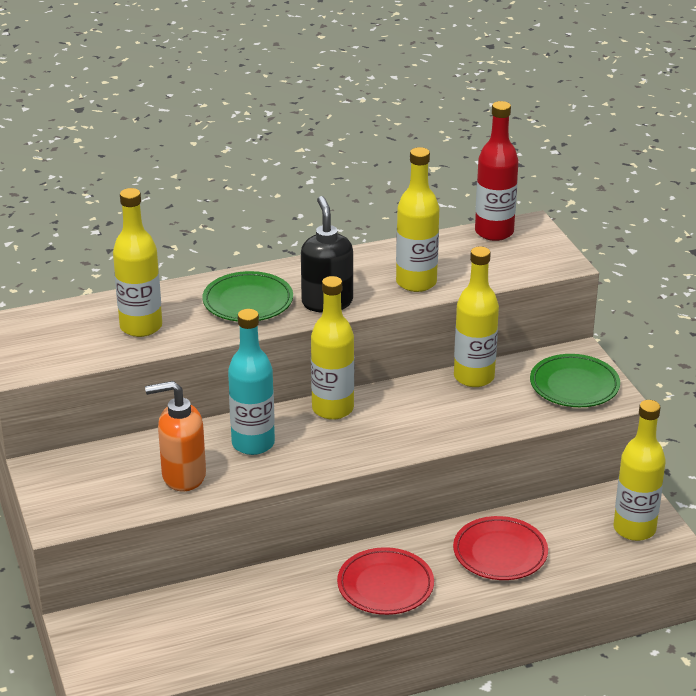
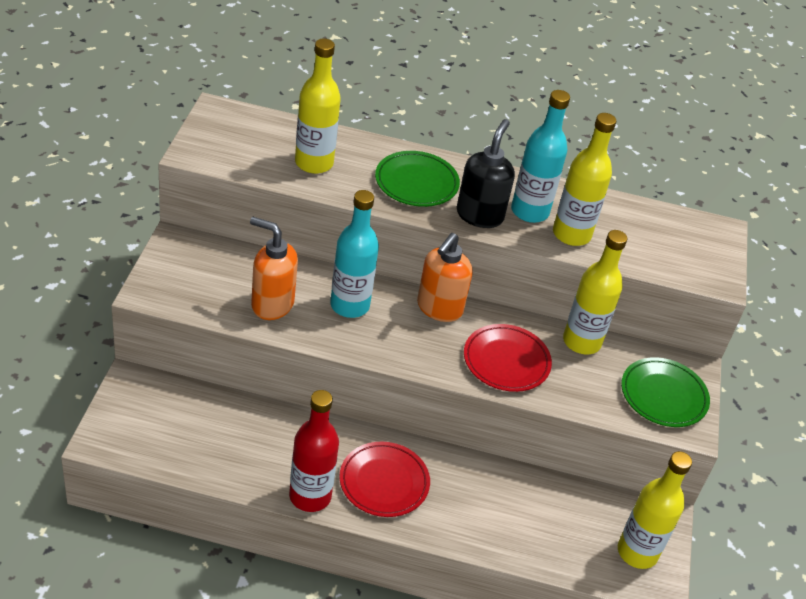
camera: 25 degrees right, 10 degrees up
(332, 409) = (439, 308): yellow bottle -> orange soap dispenser
(365, 281) = (529, 211): none -> turquoise bottle
(494, 232) = (682, 221): red bottle -> red bottle (310, 496)
(500, 553) = (502, 507): red plate -> red plate (506, 361)

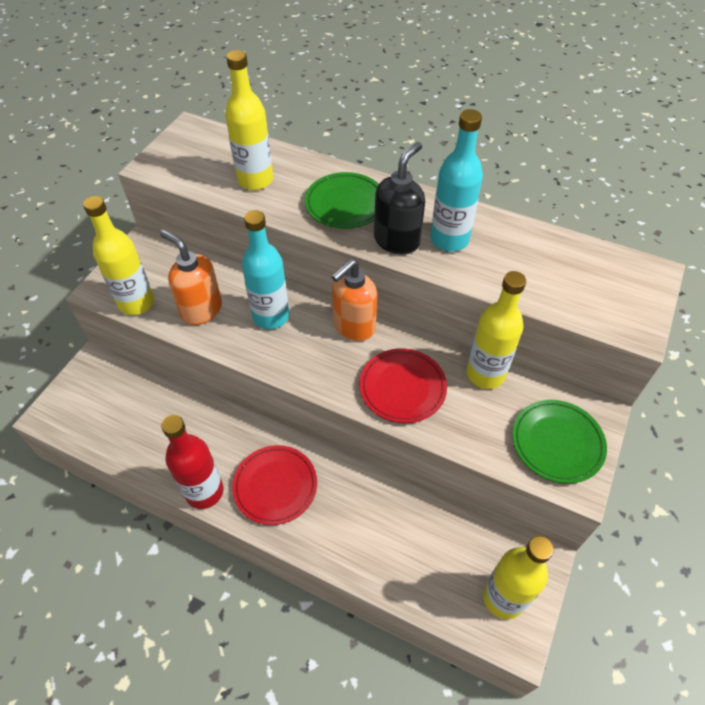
camera: 20 degrees right, 10 degrees up
(571, 234) = (486, 267): yellow bottle -> yellow bottle (136, 303)

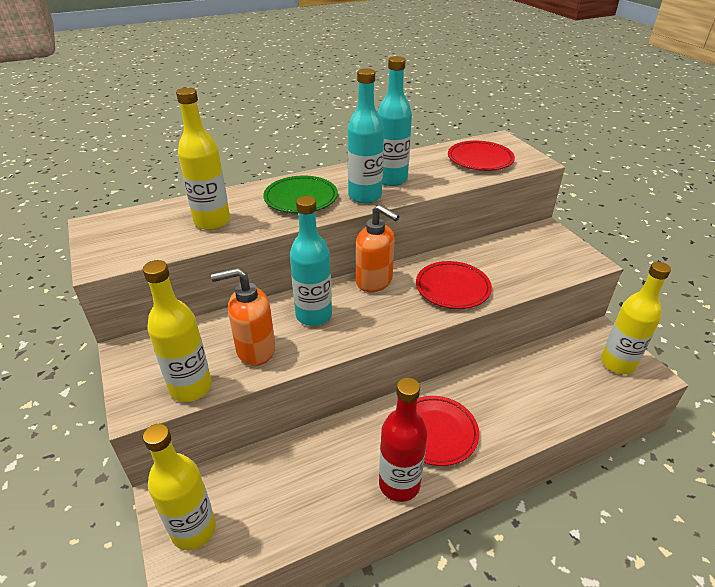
camera: 50 degrees left, 15 degrees down
(353, 326) = (374, 281): orange soap dispenser -> orange soap dispenser turned 45 degrees counterclockwise
(397, 240) = (365, 196): black soap dispenser -> turquoise bottle
(485, 374) = (477, 251): yellow bottle -> yellow bottle (194, 530)
(557, 443) = (555, 253): green plate -> none
(577, 281) = (480, 159): none -> red plate

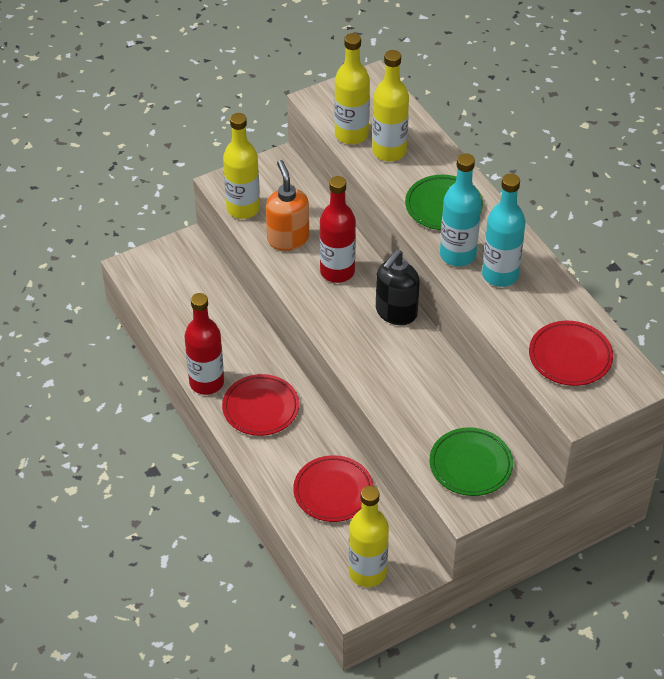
camera: 85 degrees right, 10 degrees up
(194, 530) = (163, 265): yellow bottle -> yellow bottle (351, 134)
(314, 315) = (337, 271): turquoise bottle -> red bottle
(374, 281) = (396, 313): orange soap dispenser -> black soap dispenser
(452, 288) = (394, 376): red plate -> red plate (333, 492)
(544, 255) = (470, 465): none -> green plate

